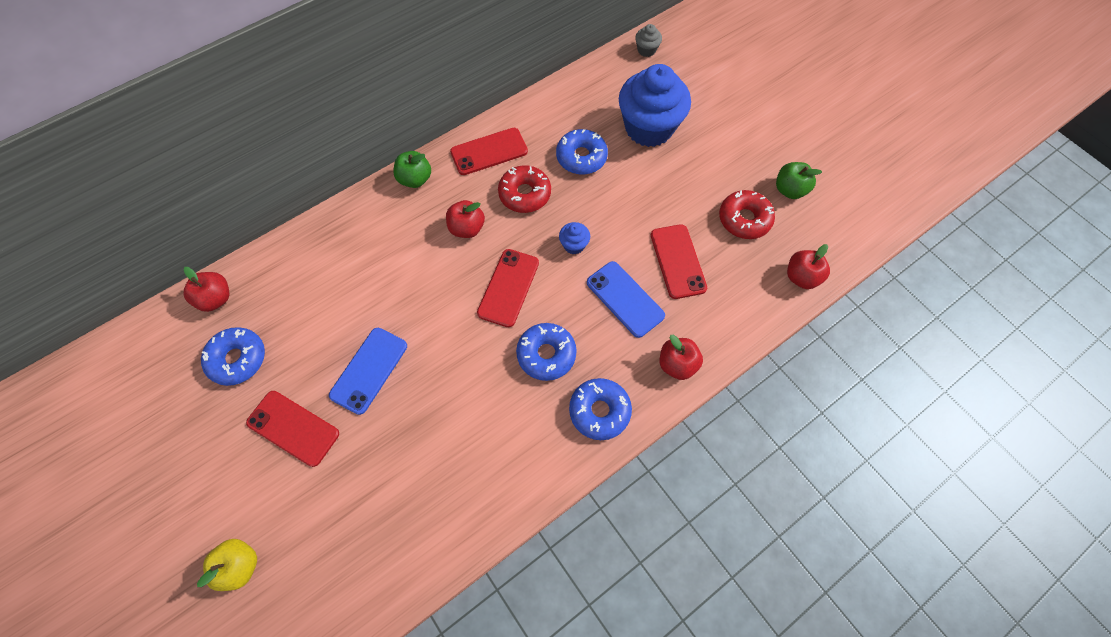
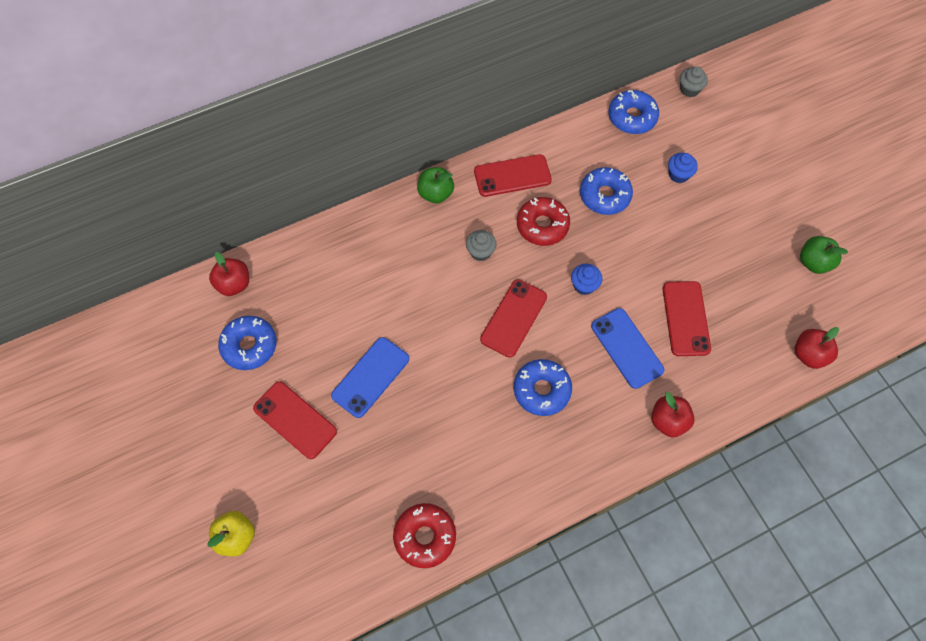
camera: 10 degrees right, 0 degrees up
(467, 228) = (480, 252): red apple -> grey cupcake
(599, 411) = (585, 453): blue donut -> blue donut (632, 117)
(649, 128) = (678, 174): blue cupcake -> blue cupcake, size x0.41
(744, 219) = (761, 286): red donut -> red donut (425, 536)

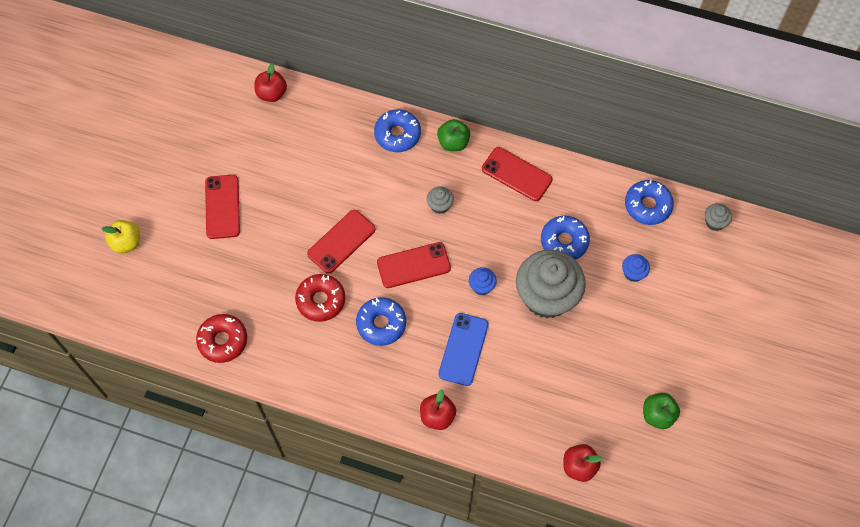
camera: 45 degrees right, 0 degrees up
(249, 346) = (242, 139): blue donut -> blue donut (397, 134)
(370, 377) = (290, 221): blue phone -> none
(542, 225) = (499, 224): red donut -> red donut (321, 300)
(640, 248) = (547, 296): none -> grey cupcake
(685, 318) = (523, 367): red phone -> red phone (341, 241)

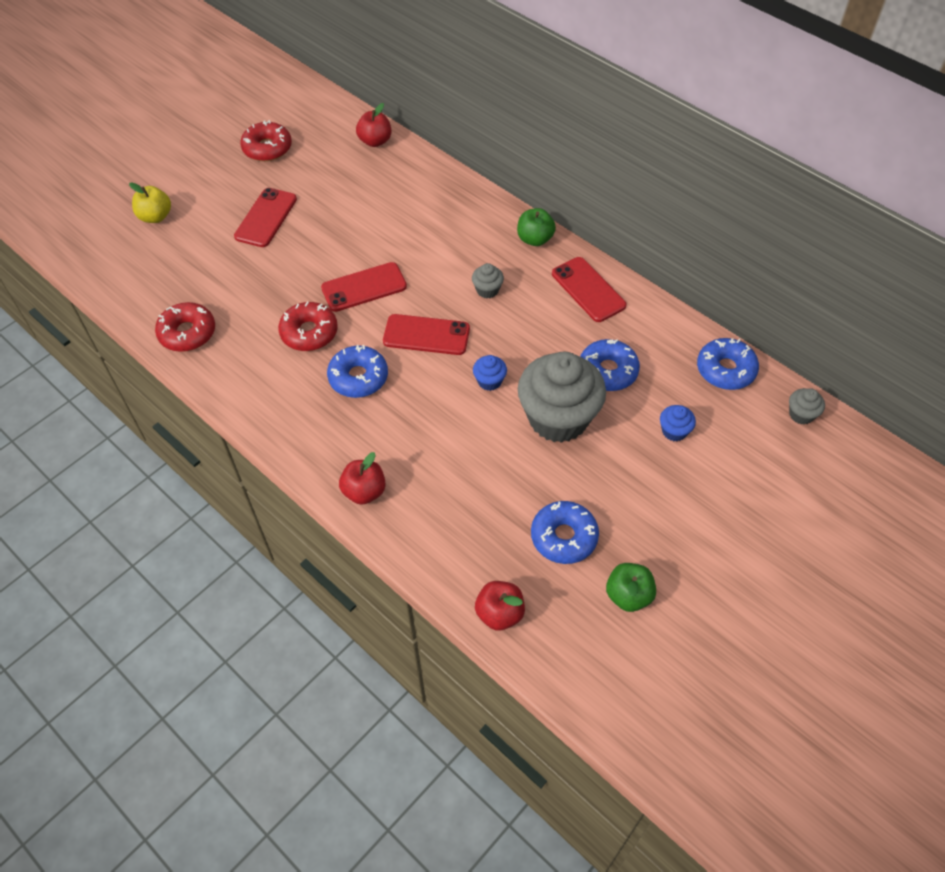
camera: 25 degrees right, 10 degrees down
(182, 136) = (267, 148): none -> red donut
(397, 134) = (480, 214): blue donut -> blue donut (564, 537)
(463, 349) = (433, 435): blue phone -> none

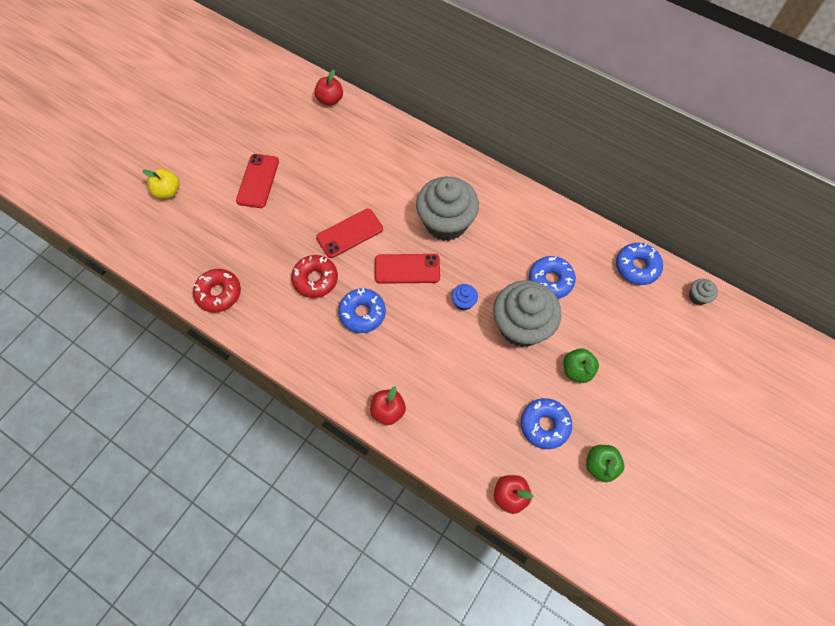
camera: 10 degrees left, 10 degrees up
(267, 148) = (244, 117): red donut -> none
(487, 290) = (446, 223): grey cupcake -> grey cupcake, size x2.44
(535, 239) = (473, 173): green apple -> green apple (577, 370)
(588, 289) = (522, 212): red phone -> none
(674, 431) = (608, 324): blue cupcake -> none

